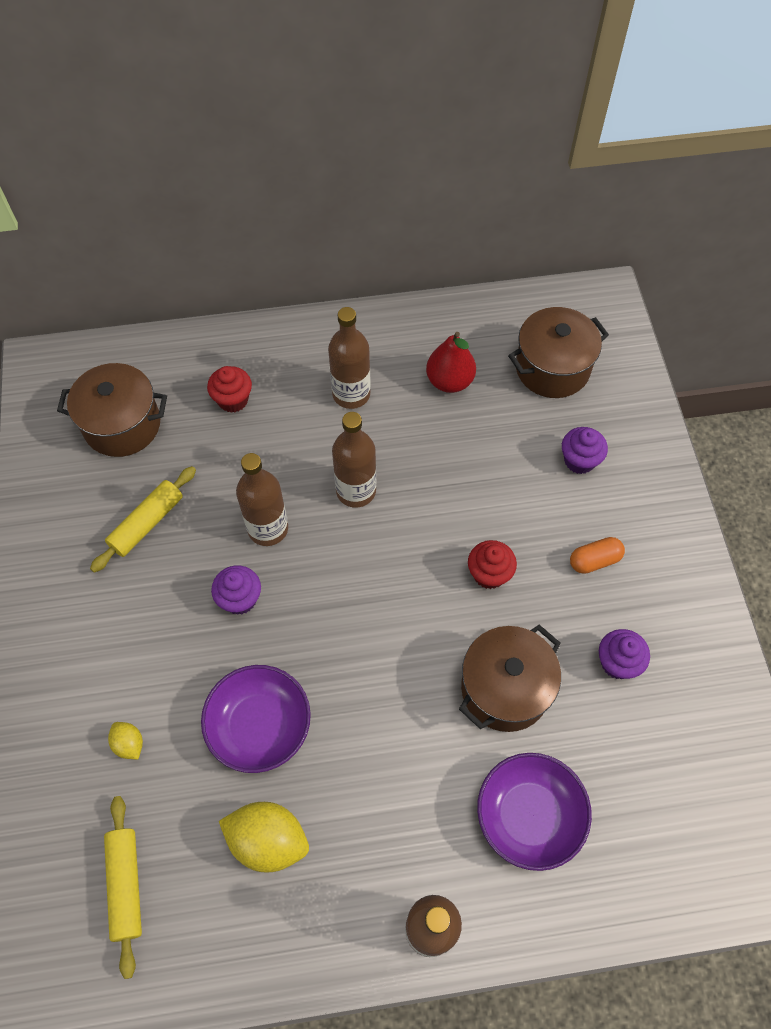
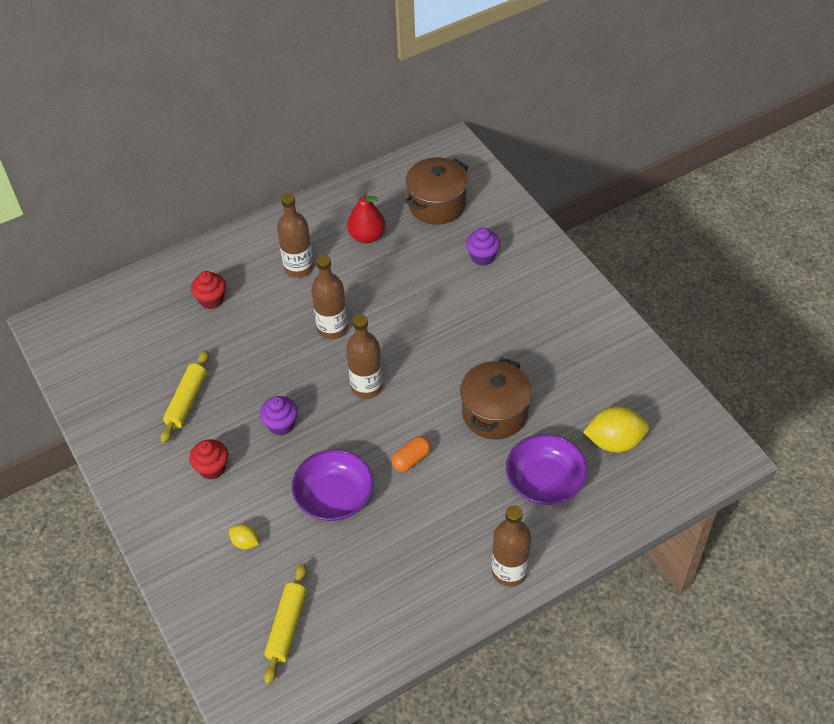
camera: 20 degrees left, 10 degrees down
(122, 425) = (134, 344): brown pot -> none
(126, 885) = (287, 626): yellow rolling pin -> yellow rolling pin turned 45 degrees clockwise
(268, 529) = (279, 374): brown bottle -> brown bottle (367, 386)
(268, 840) = (374, 562): yellow lemon -> yellow lemon (614, 441)
(489, 574) = (452, 348): red cupcake -> red cupcake (212, 468)
(594, 560) = (520, 315): orange capsule -> orange capsule (411, 459)
(617, 662) = (563, 371): purple cupcake -> none

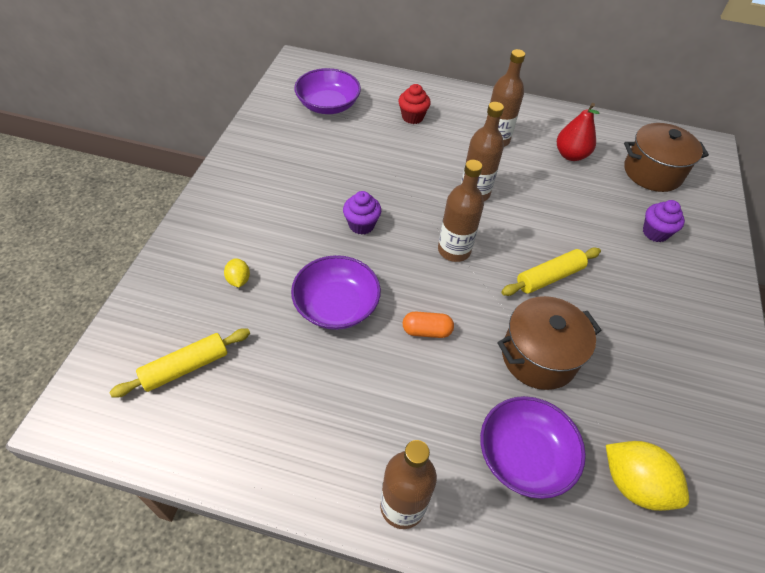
camera: 40 degrees right, 0 degrees up
(128, 346) = (328, 105): none -> purple bowl
(187, 401) = (321, 161): yellow rolling pin -> yellow rolling pin (549, 277)
(212, 468) = (282, 214): red cupcake -> none

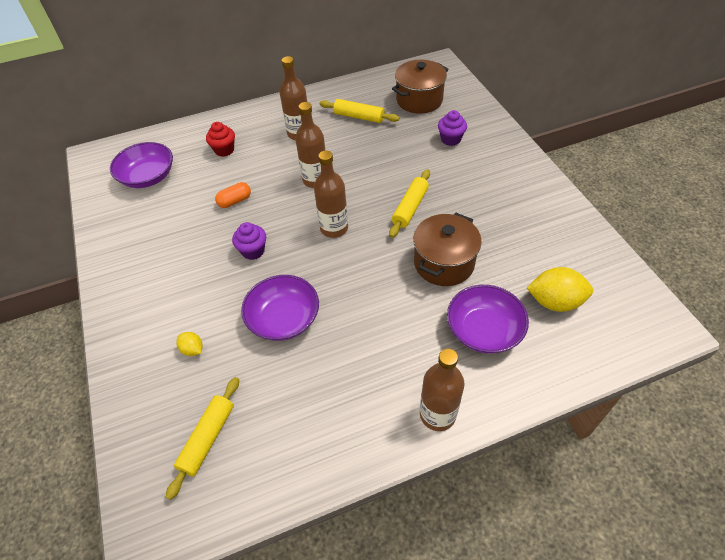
camera: 30 degrees left, 0 degrees up
(426, 331) = (361, 294): orange capsule -> orange capsule (235, 201)
(570, 155) = (359, 117): red pear -> yellow rolling pin

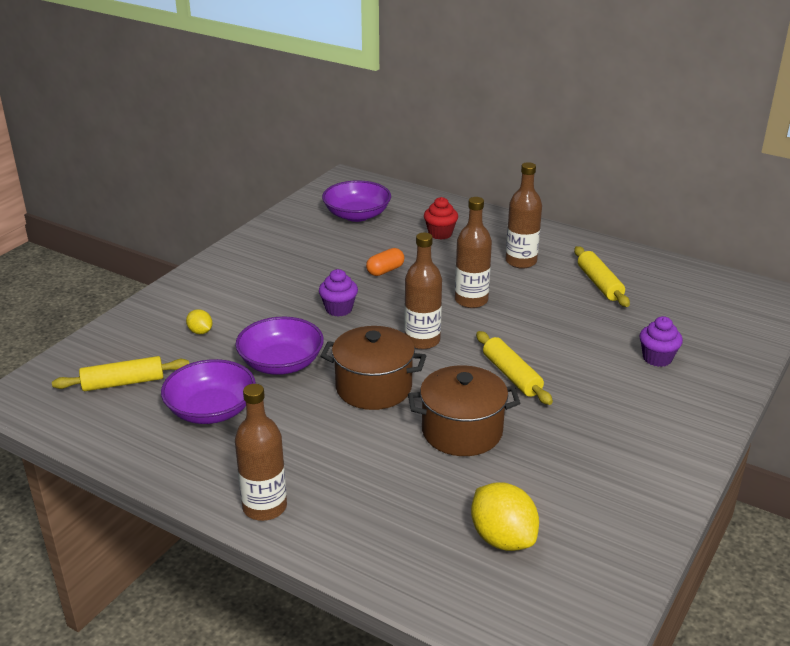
camera: 50 degrees right, 20 degrees down
(192, 349) = (200, 332): yellow lemon -> yellow lemon turned 45 degrees counterclockwise
(235, 201) = (385, 270): orange capsule -> orange capsule turned 60 degrees counterclockwise
(410, 208) = (511, 375): yellow rolling pin -> yellow rolling pin turned 75 degrees clockwise
(419, 100) = (688, 309): brown pot -> brown pot (373, 387)
(484, 330) = (402, 497): purple bowl -> purple bowl (211, 410)

